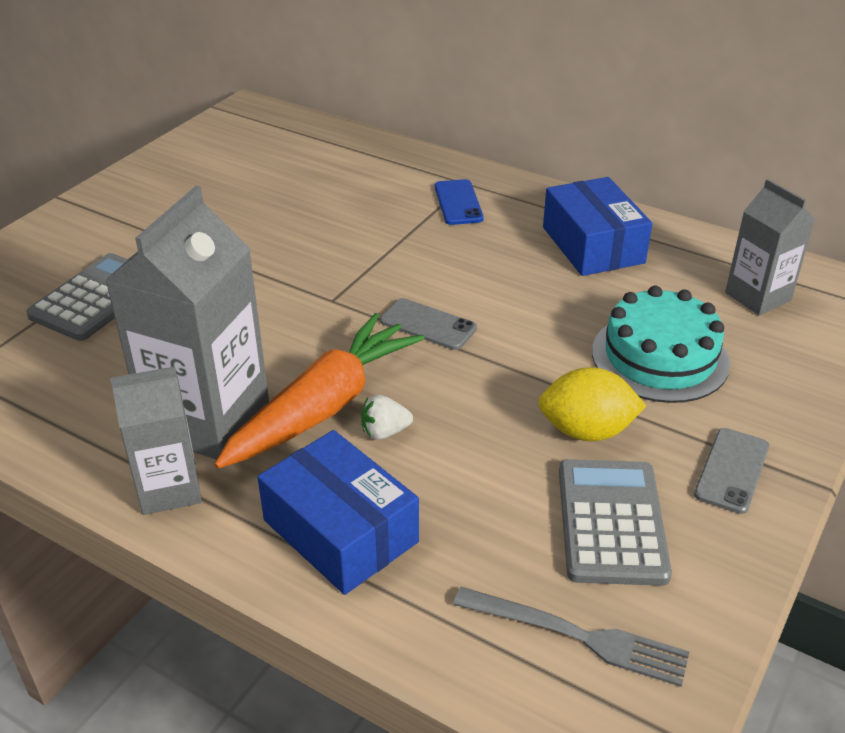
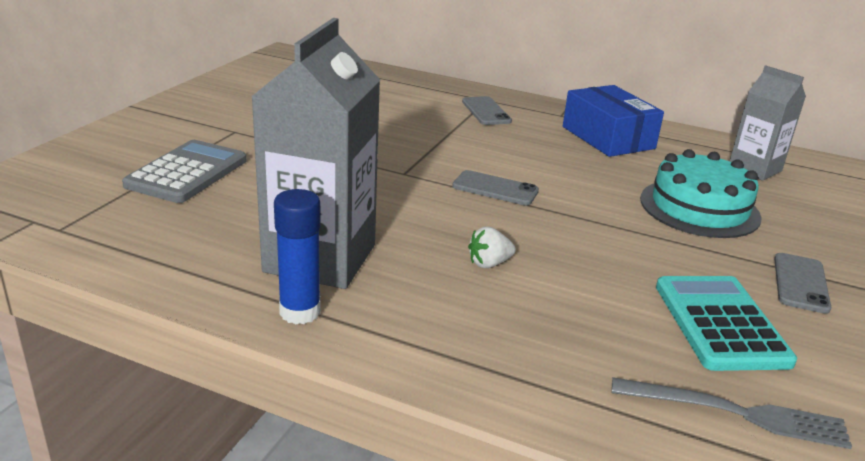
camera: 10 degrees left, 10 degrees down
(169, 488) = (300, 312): grey carton -> blue glue stick
(324, 406) = (426, 246): orange carrot -> none
(340, 531) = (479, 339): blue box -> none
(458, 203) = (486, 111): blue phone -> grey phone
(586, 431) = (665, 259): yellow lemon -> none
(611, 522) = (720, 323): grey calculator -> turquoise calculator

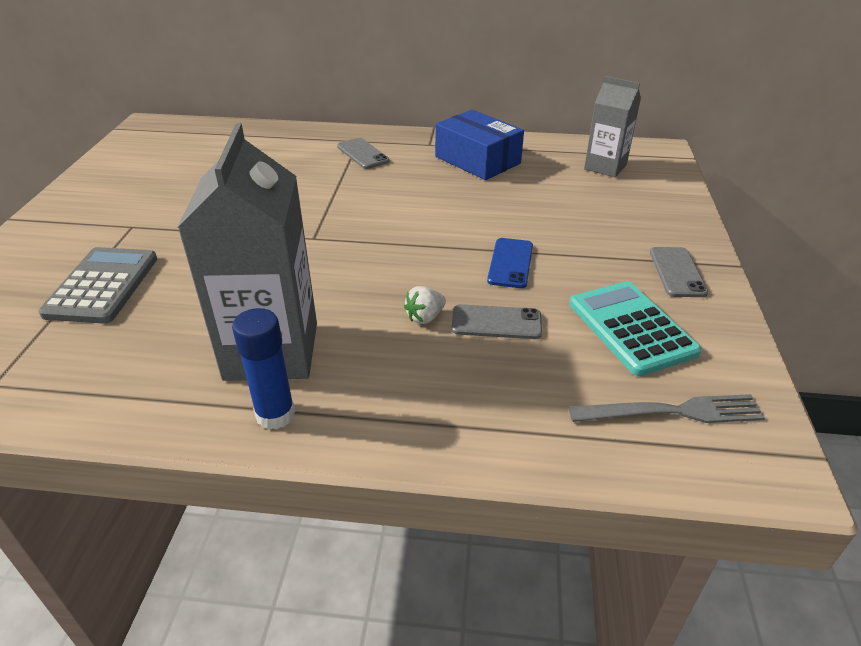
camera: 15 degrees left, 10 degrees up
(495, 189) = (401, 236): grey phone -> grey phone (496, 322)
(604, 235) = (510, 263): none -> blue phone
(699, 208) = (576, 216): turquoise cake -> none

